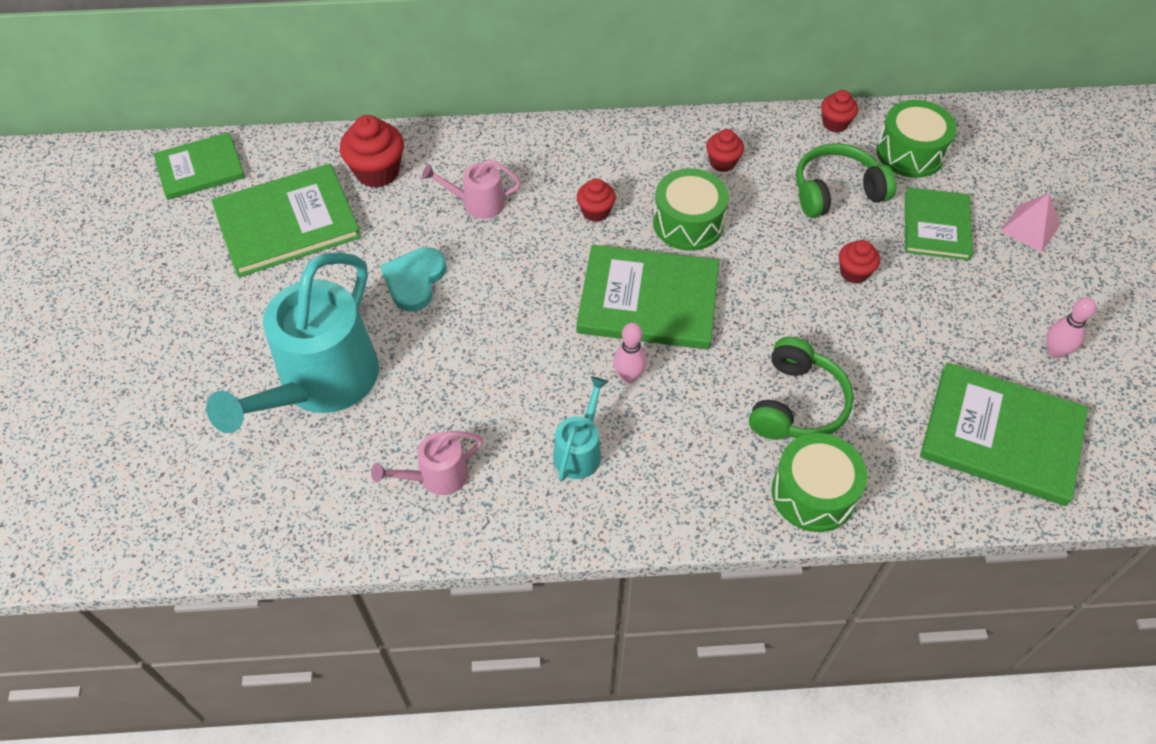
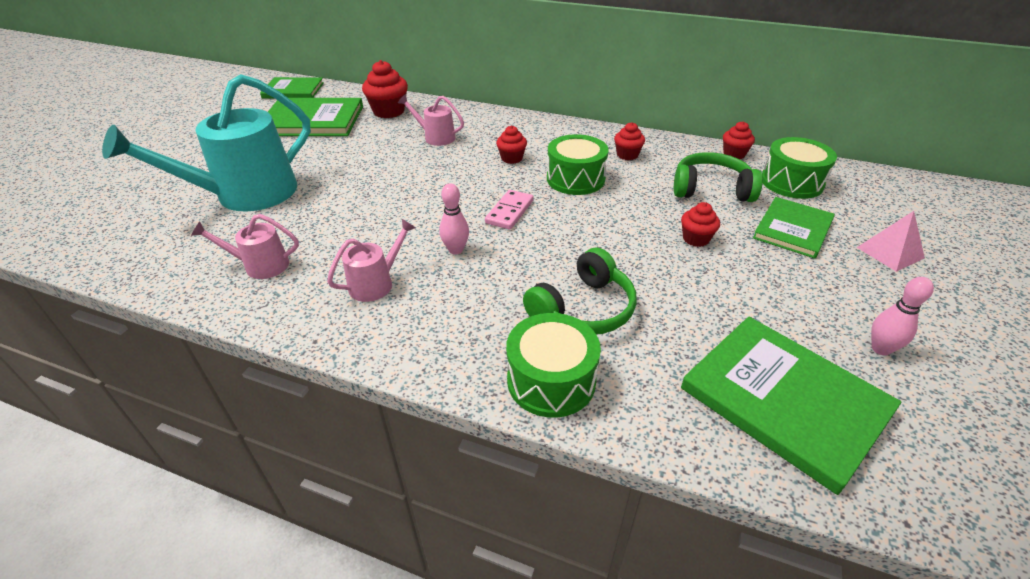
camera: 25 degrees right, 15 degrees down
(414, 280) = (358, 162): turquoise heart -> none
(579, 451) = (376, 283): turquoise watering can -> pink watering can
(648, 300) = (509, 212): green book -> pink domino

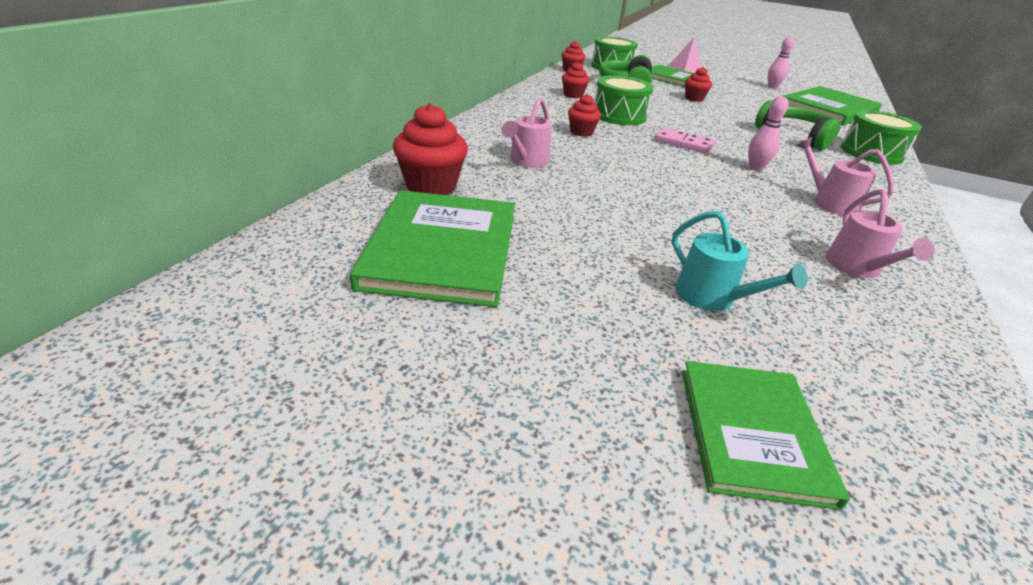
camera: 90 degrees left, 5 degrees down
(246, 195) = (712, 297): turquoise watering can -> turquoise watering can, size x0.46
(293, 90) = (259, 282): green book -> green book (752, 432)

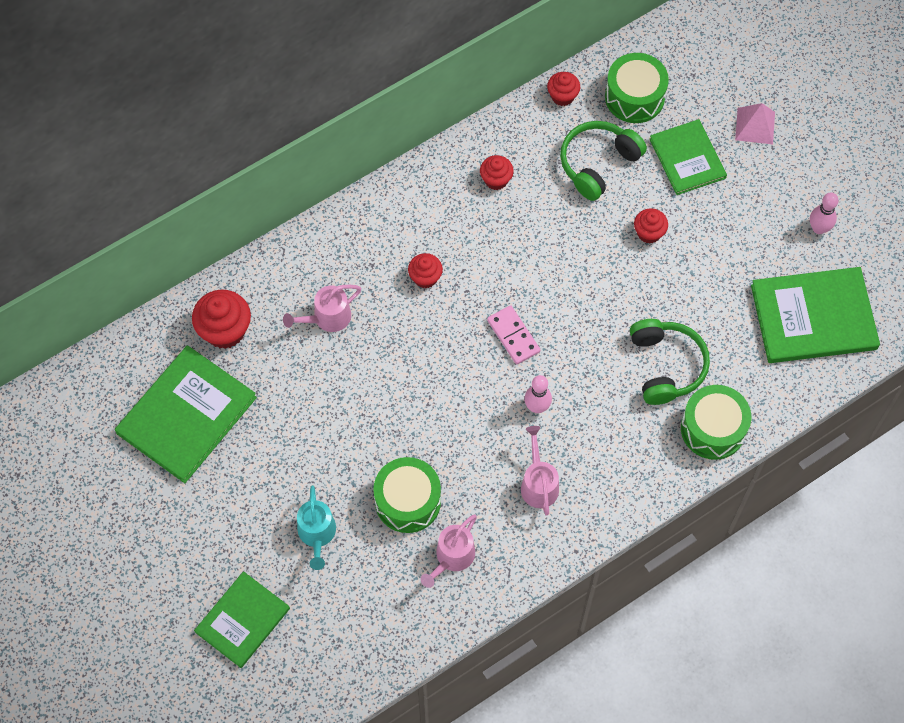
camera: 35 degrees right, 30 degrees up
(619, 115) = (502, 251): green drum -> green drum (408, 501)

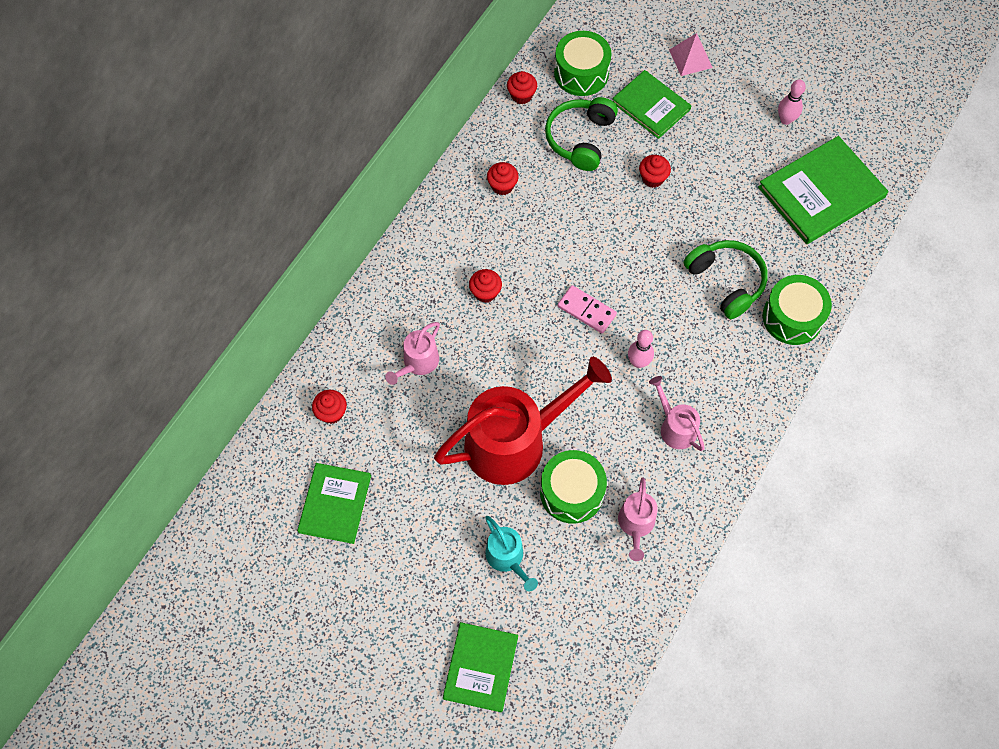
camera: 25 degrees left, 0 degrees up
(186, 415) = (335, 504): green book -> green book, size x0.64
(225, 330) = (331, 413): red cupcake -> red cupcake, size x0.60
(380, 430) = (515, 441): none -> red watering can

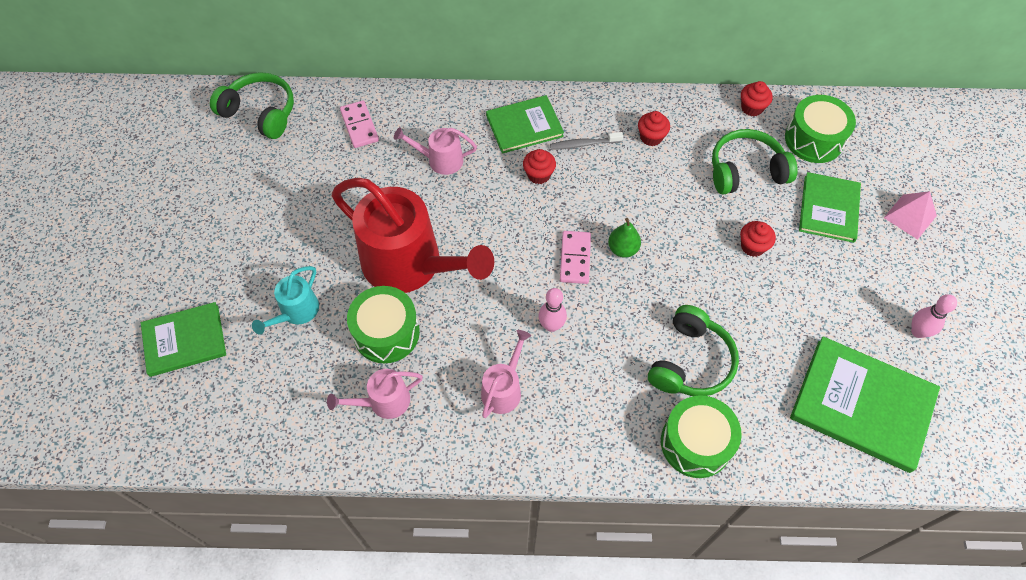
camera: 60 degrees right, 5 degrees down
(253, 495) = (260, 113): none -> green headphones
(331, 413) = (359, 126): red cupcake -> pink domino
(335, 504) = (281, 167): green book -> green book (524, 126)
(476, 240) = (584, 144): none -> grey toothbrush
(599, 270) = (623, 249): none -> green pear

